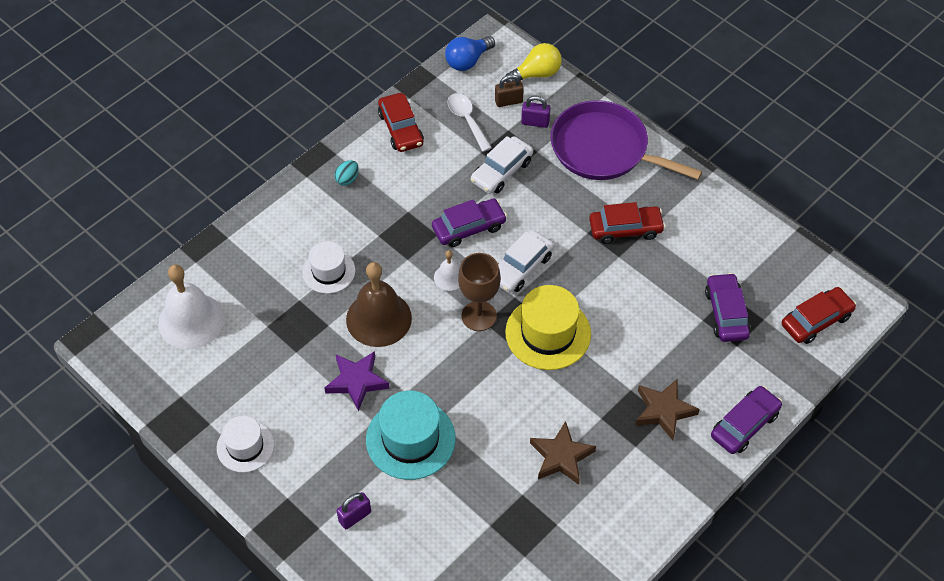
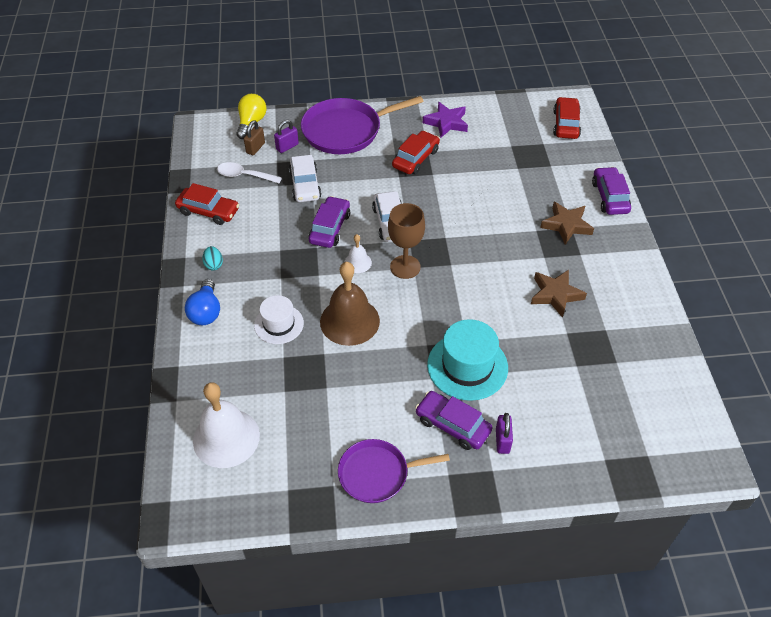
camera: 50 degrees left, 5 degrees down
(245, 446) = (377, 474): white hat -> purple pan
(357, 381) = (389, 367): purple star -> purple star (446, 122)
(468, 61) = (198, 146): blue light bulb -> blue light bulb (206, 312)
(548, 333) = (454, 242): yellow hat -> none
(726, 313) = (523, 155): purple car -> purple car (452, 425)

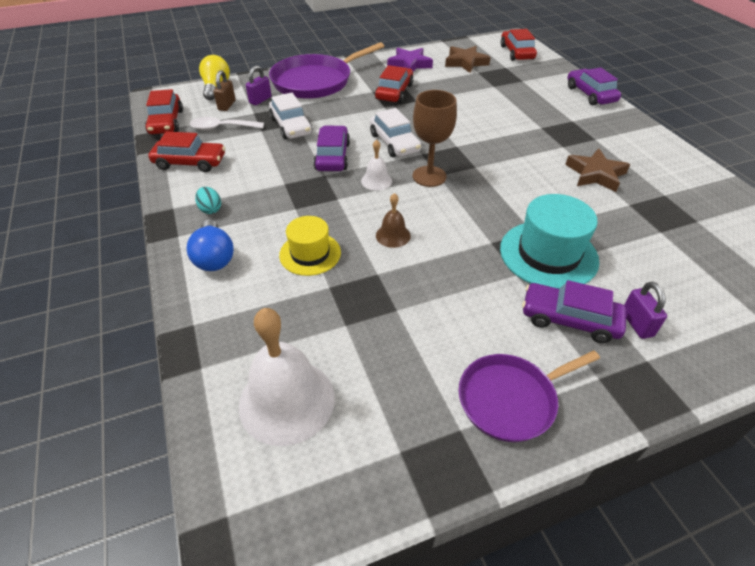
camera: 15 degrees left, 5 degrees down
(198, 159) = (166, 122): none -> red car
(279, 324) = (310, 254): white hat -> yellow hat
(349, 321) = (393, 235): brown bell -> brown bell, size x0.49
(566, 225) = (567, 119): brown star -> brown star (465, 62)

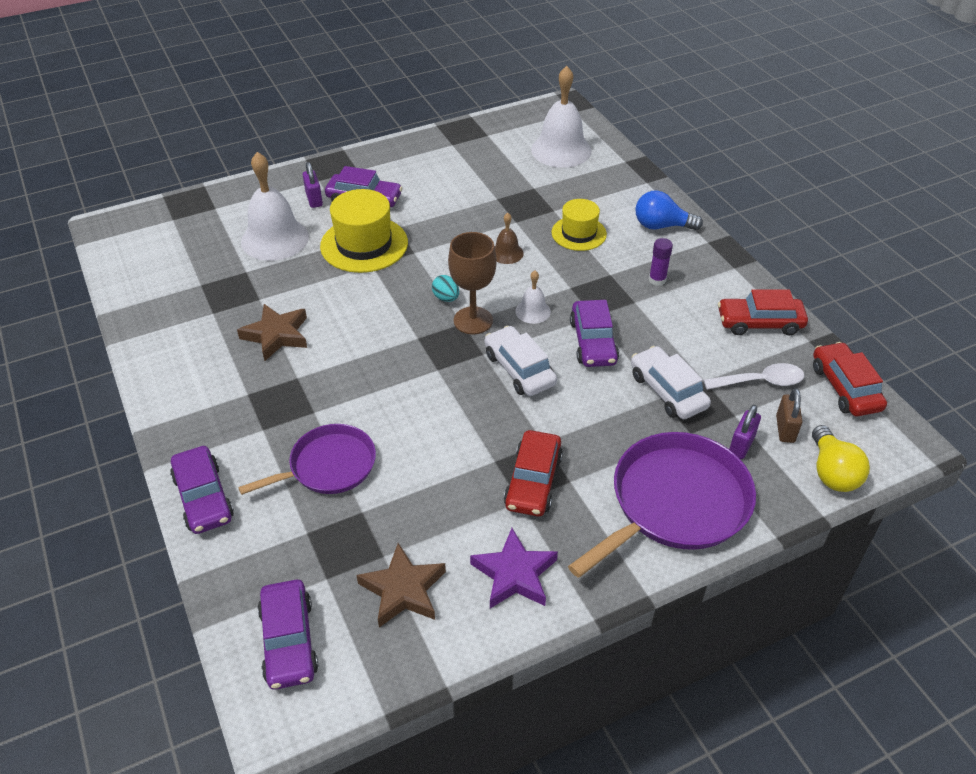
camera: 175 degrees right, 0 degrees up
(210, 209) = (695, 268): turquoise egg -> turquoise egg (446, 298)
(214, 257) = (661, 226): blue light bulb -> blue light bulb turned 60 degrees counterclockwise
(253, 200) = (657, 280): none -> purple glue stick
(511, 399) = (419, 157): purple pan -> purple pan (328, 466)
(517, 52) = (289, 641): red car -> purple car
(548, 254) = (364, 244): turquoise hat -> yellow hat
(654, 268) = (275, 239): none -> white bell

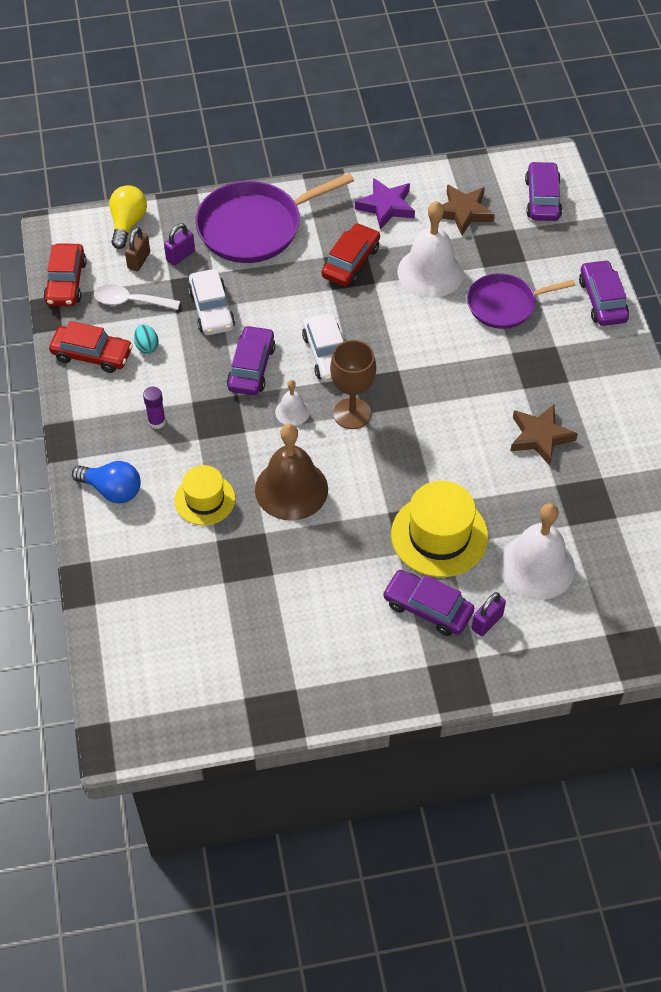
camera: 165 degrees left, 10 degrees up
(314, 199) = (487, 622): purple padlock -> purple padlock turned 45 degrees clockwise
(446, 298) = (370, 445): turquoise egg -> turquoise egg (147, 346)
(506, 253) = (291, 489): brown bell -> brown bell, size x2.05
(561, 150) = (163, 644): white bell -> white bell (430, 272)

